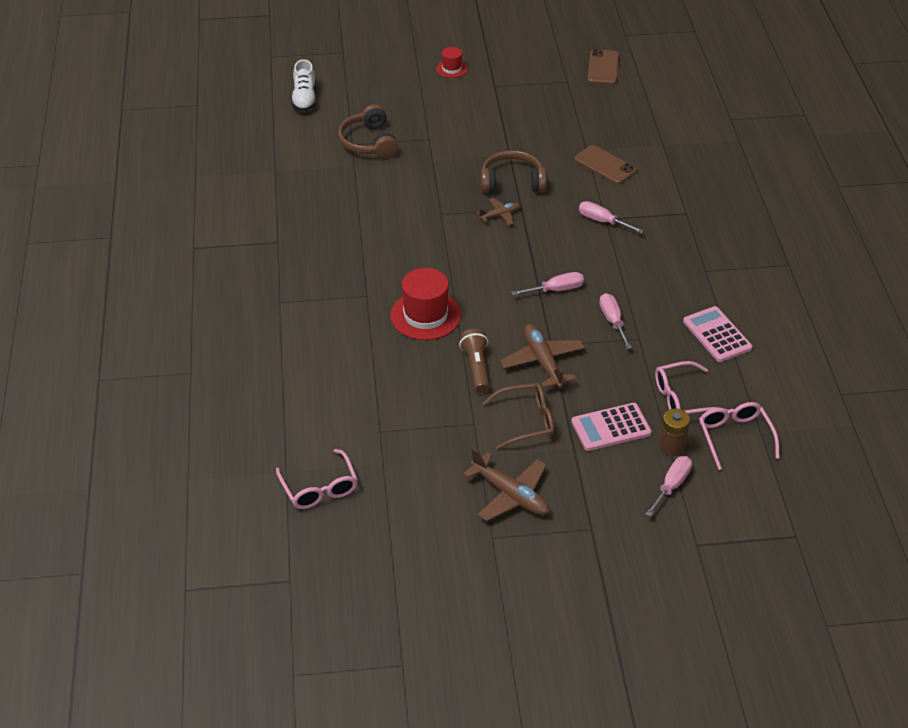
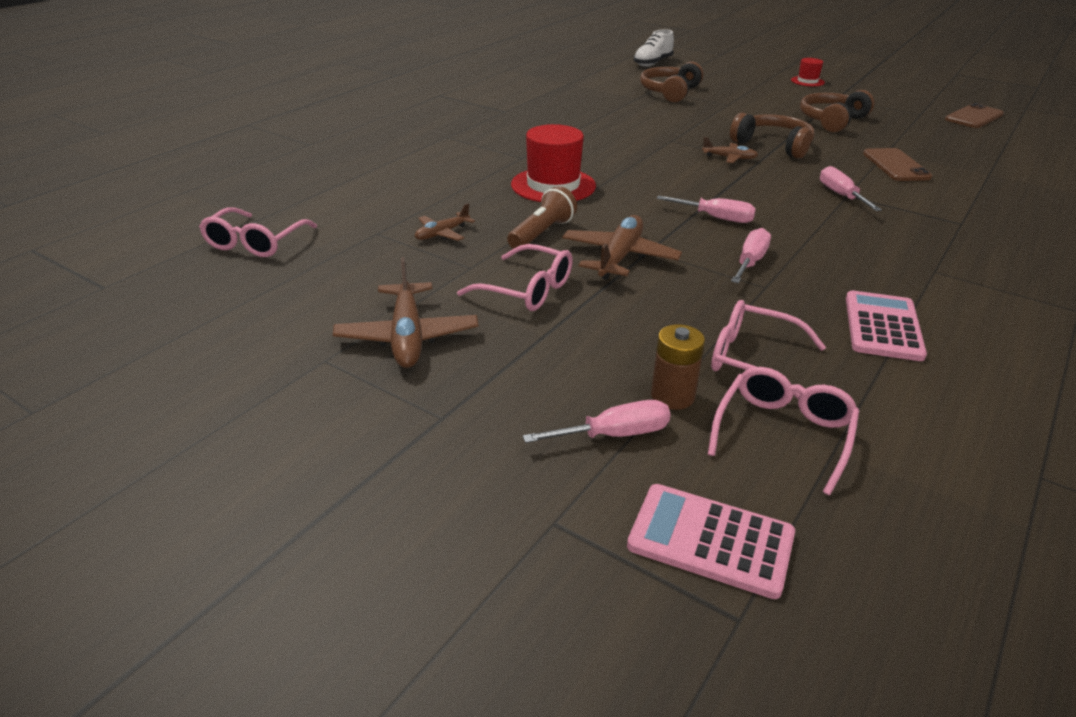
camera: 40 degrees right, 10 degrees down
(419, 406) = (442, 234): none -> brown plane
(520, 124) = (832, 121): none -> brown headphones
(526, 421) = (527, 290): brown glasses -> pink glasses
(611, 428) = (616, 340): pink calculator -> pink calculator (710, 540)

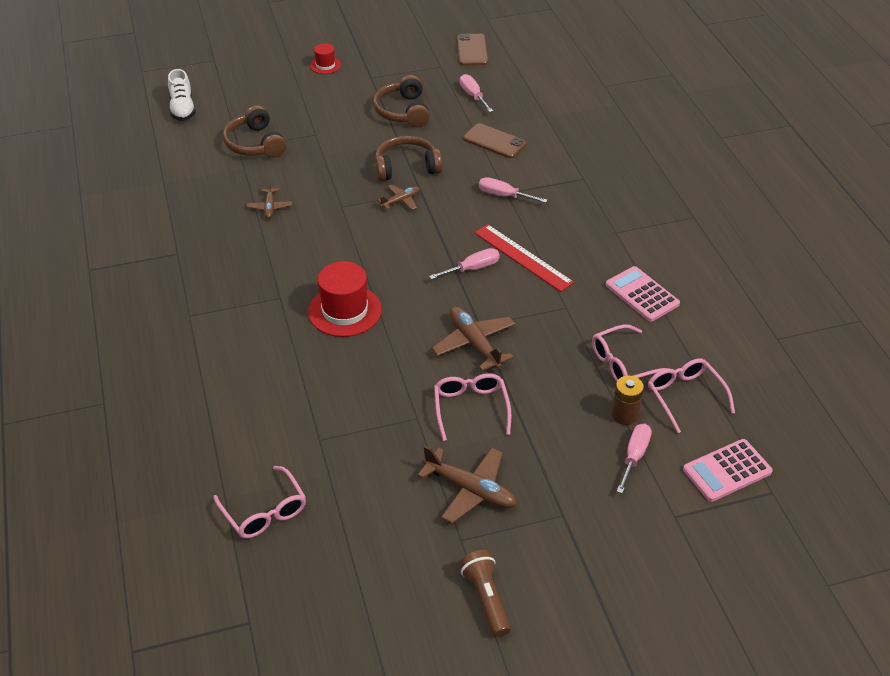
camera: 50 degrees left, 10 degrees up
(442, 234) = (356, 407): brown plane -> brown plane (270, 207)
(527, 290) = (471, 408): pink glasses -> pink glasses turned 75 degrees counterclockwise
(542, 233) = (408, 359): brown flashlight -> brown flashlight (486, 598)
(750, 262) = (536, 293): pink screwdriver -> pink screwdriver (473, 96)
(783, 236) = (523, 257): none -> red ruler

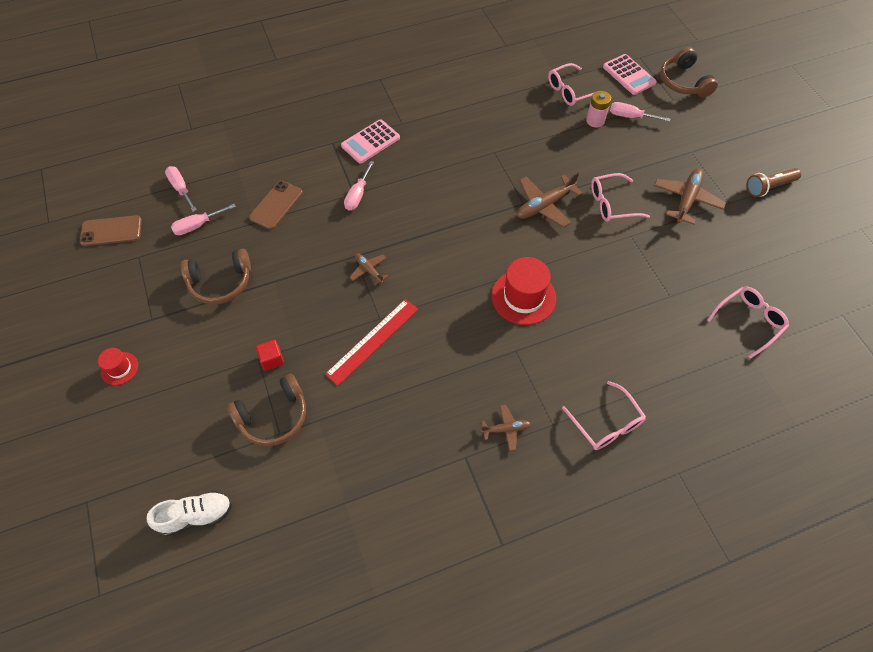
camera: 95 degrees left, 15 degrees up
(270, 207) = (385, 382): brown plane -> brown plane (506, 429)
(312, 142) = (272, 359): none -> red cube
(406, 167) = (316, 271): brown headphones -> brown headphones (683, 82)
(473, 268) = (457, 211): pink screwdriver -> pink screwdriver (181, 188)
(523, 257) = (439, 179): red ruler -> red ruler (373, 341)
(623, 363) = (546, 121): pink glasses -> pink glasses (606, 424)
(624, 415) = (595, 121): brown battery -> pink battery
(642, 294) = (473, 110): pink calculator -> pink calculator (370, 142)

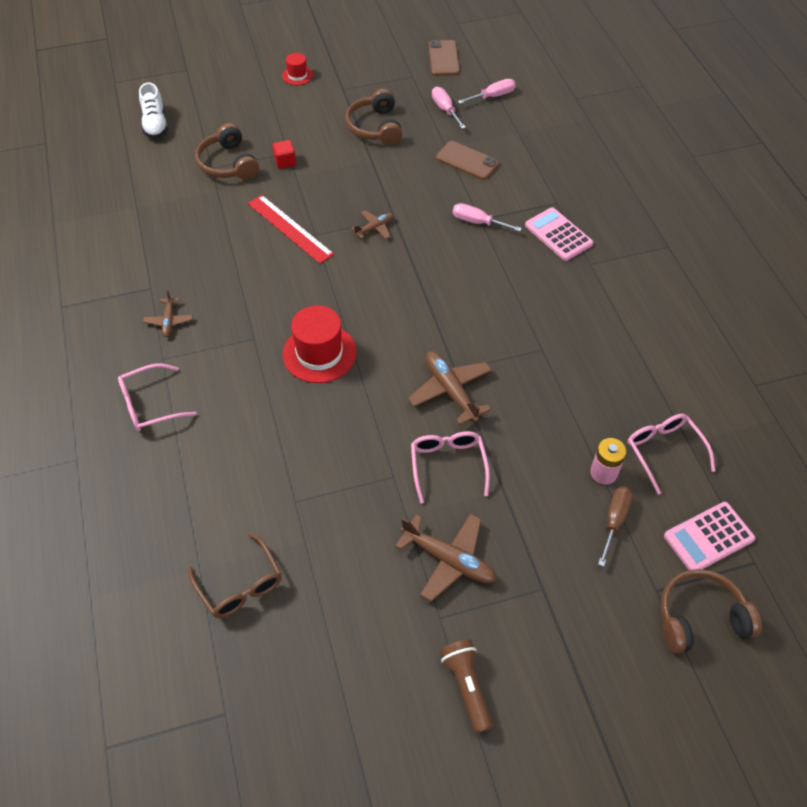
camera: 95 degrees right, 5 degrees down
(630, 116) = (614, 521): pink screwdriver -> brown screwdriver
(749, 321) = (240, 585): pink glasses -> brown glasses

